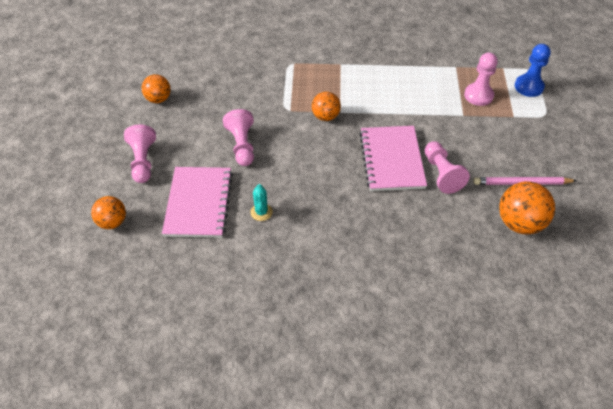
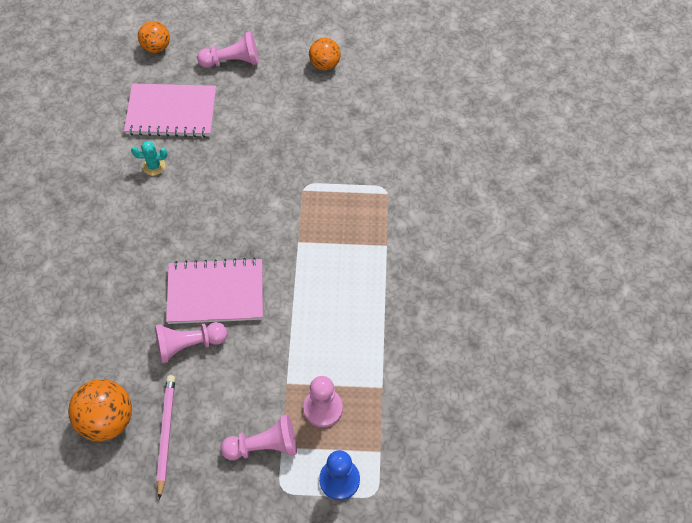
camera: 90 degrees right, 10 degrees up
(242, 145) = (249, 145): pink pawn -> pink pawn (264, 445)
(325, 116) = (290, 226): orange ball -> none

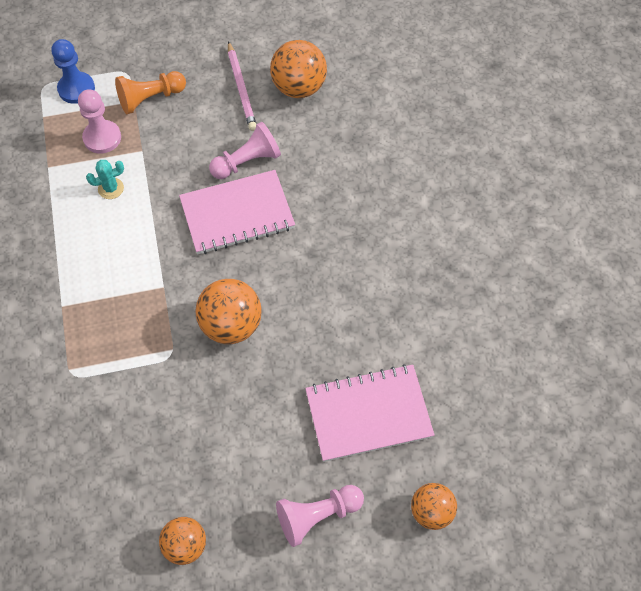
camera: 165 degrees right, 0 degrees up
(154, 166) = (360, 336): turquoise cactus -> turquoise cactus (111, 188)
(251, 197) = (231, 325): none -> orange ball
(264, 445) = (150, 99): pink pawn -> orange pawn

